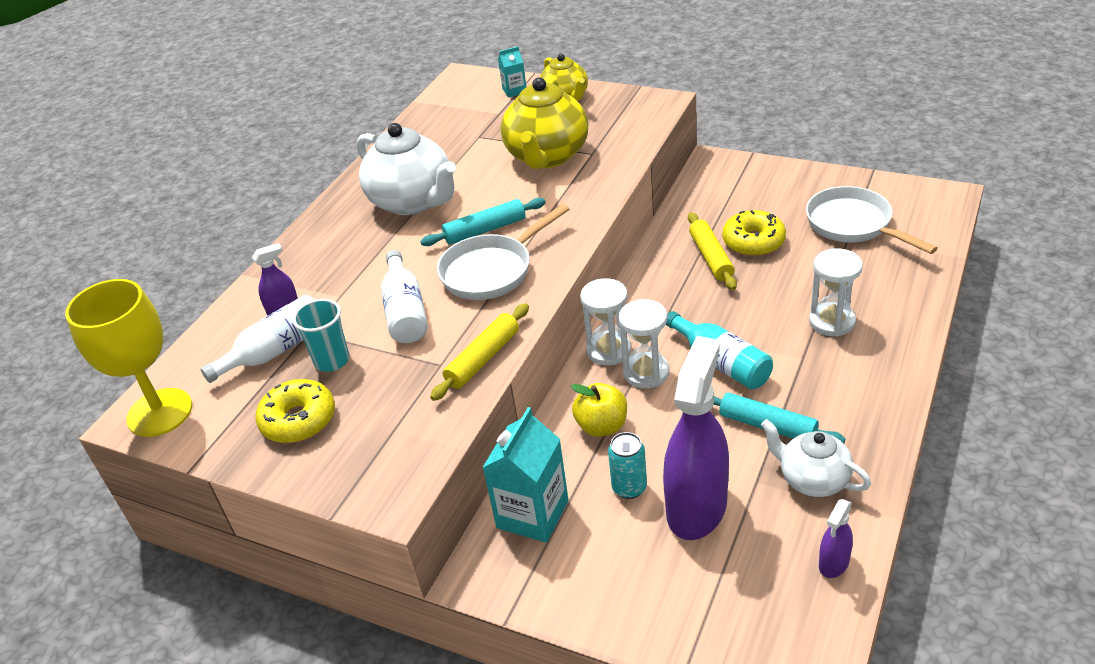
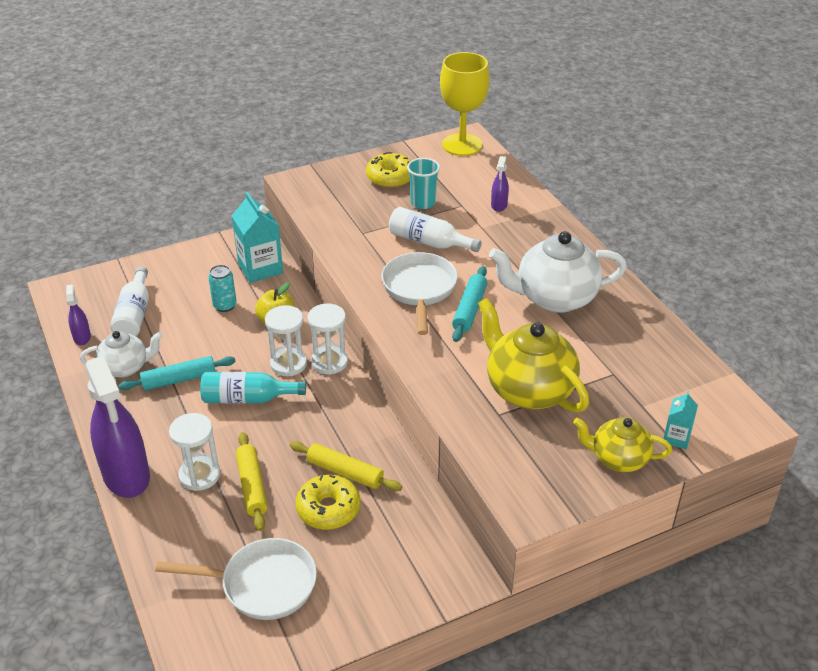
camera: 125 degrees right, 0 degrees up
(276, 351) = (460, 190): white bottle -> white bottle (134, 314)
(483, 359) = (343, 247): yellow rolling pin -> yellow rolling pin (252, 486)
(696, 507) = (178, 318): purple spray bottle -> purple spray bottle (126, 475)

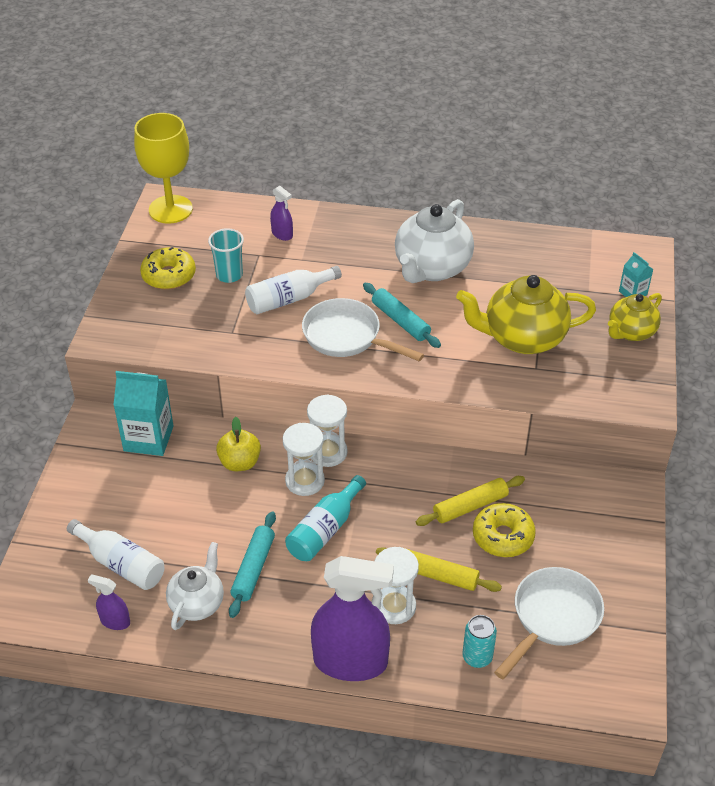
camera: 55 degrees left, 5 degrees up
(225, 306) = (178, 489): turquoise can -> turquoise can (477, 657)

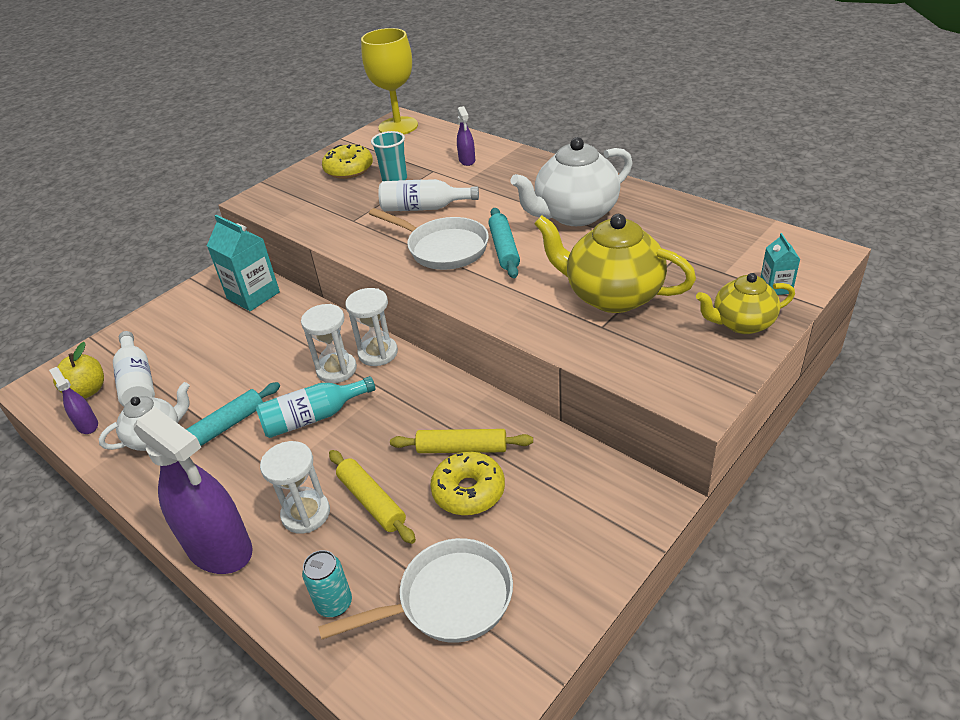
camera: 35 degrees right, 5 degrees down
(240, 462) = (300, 336): yellow apple -> yellow apple (87, 391)
(346, 336) = (443, 248): white pan -> white pan turned 150 degrees clockwise

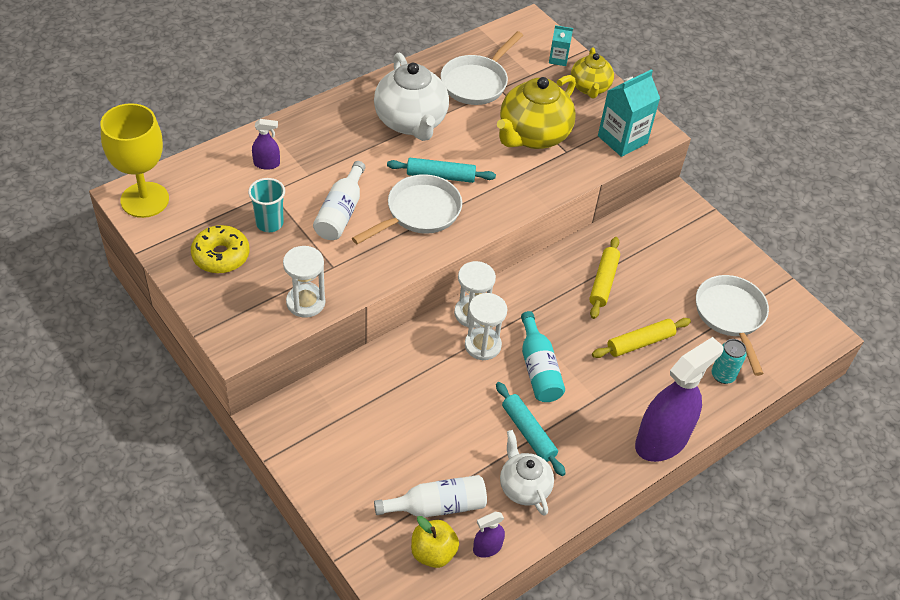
camera: 85 degrees left, 10 degrees up
(253, 295) = (333, 401): turquoise carton -> turquoise carton (622, 139)
(306, 514) = (641, 383): white hourglass -> white hourglass (305, 302)
(468, 491) = (645, 287): yellow donut -> none
(673, 239) = (476, 82): none -> white pan

